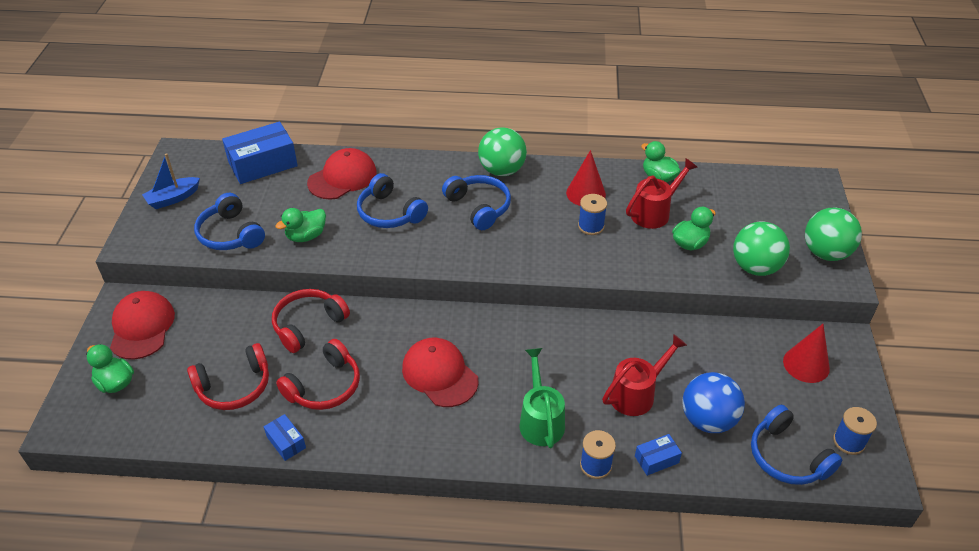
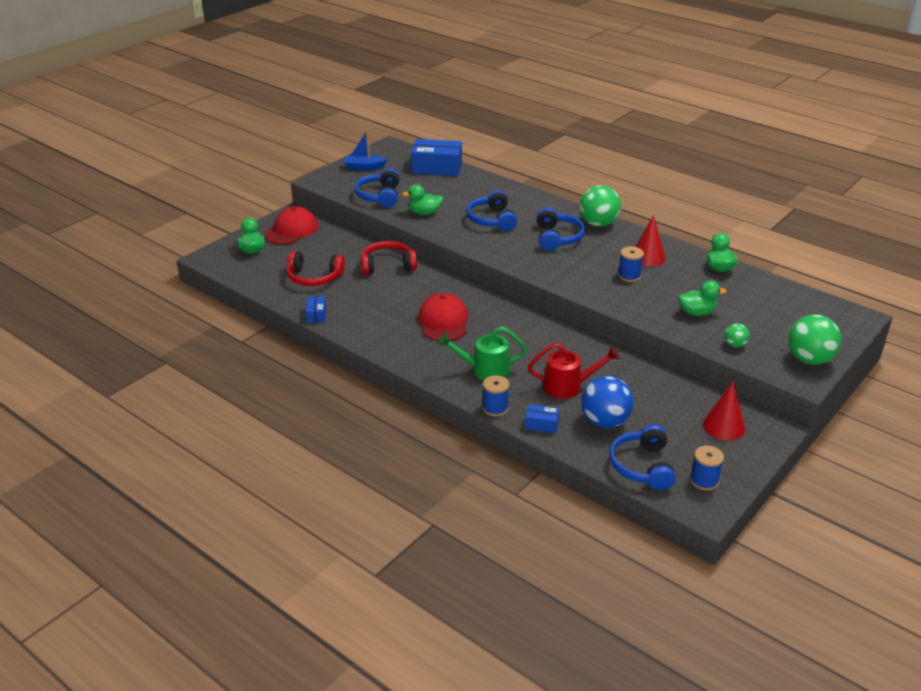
camera: 35 degrees right, 10 degrees down
(324, 386) = (366, 298): red headphones -> none
(342, 178) = (481, 191): red cap -> none
(540, 419) = (484, 370): green watering can -> green watering can turned 120 degrees counterclockwise
(654, 212) = (690, 286): red watering can -> none
(755, 267) = (735, 345): green ball -> green ball, size x0.49

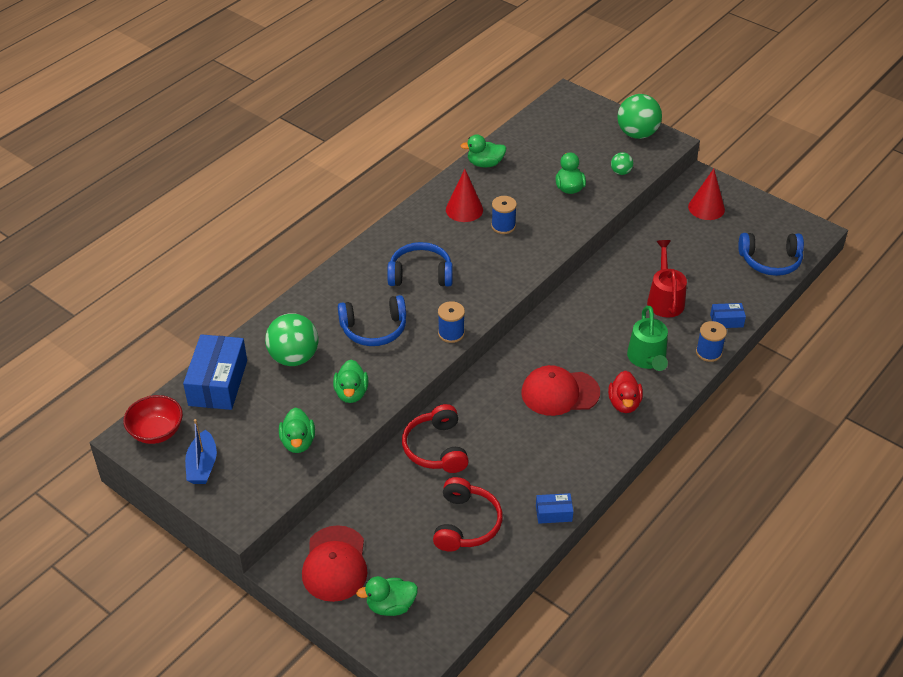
camera: 90 degrees left, 10 degrees up
(291, 230) = (335, 564): red cap -> red cap turned 120 degrees counterclockwise
(380, 196) = (298, 442): blue headphones -> green duck
(394, 152) = (156, 432): none -> red bowl
(429, 354) = (624, 403): none -> red duck
(541, 424) = (726, 321): blue box -> blue box turned 75 degrees clockwise
(598, 224) = (389, 240): green ball -> green ball (294, 357)
(605, 421) = (714, 279): blue ball -> none
(704, 481) = (779, 228): blue spool -> blue spool (451, 333)

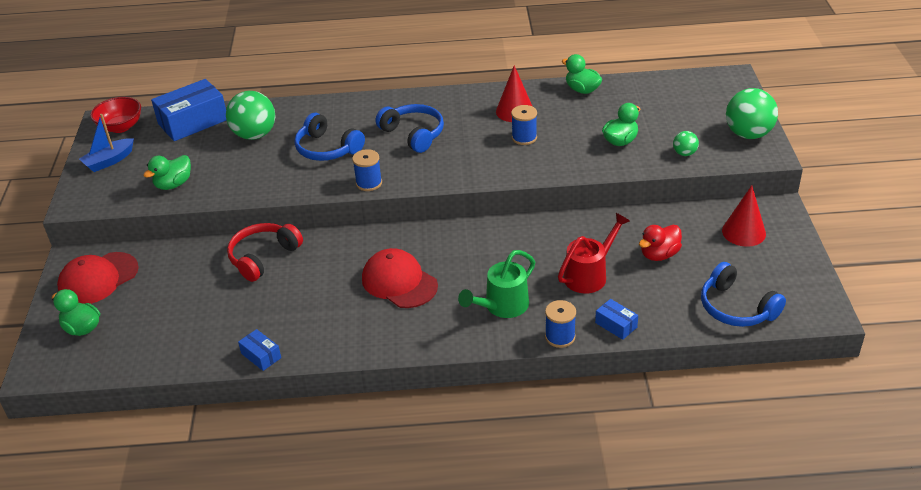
camera: 50 degrees right, 5 degrees down
(351, 393) = (249, 177): green duck -> none
(466, 524) = (201, 316): red headphones -> none
(624, 403) = (431, 323): red duck -> red duck (659, 254)

